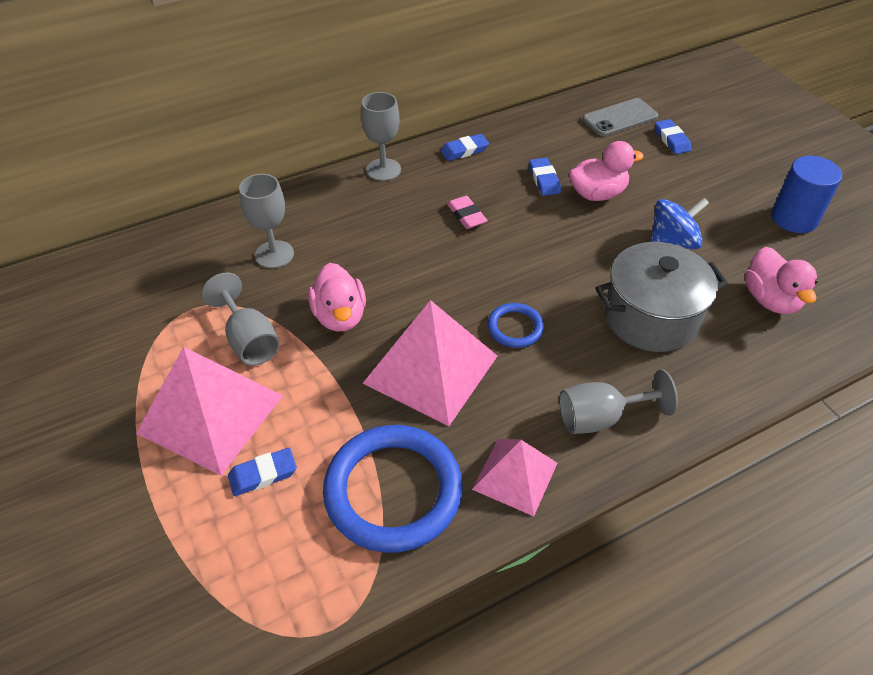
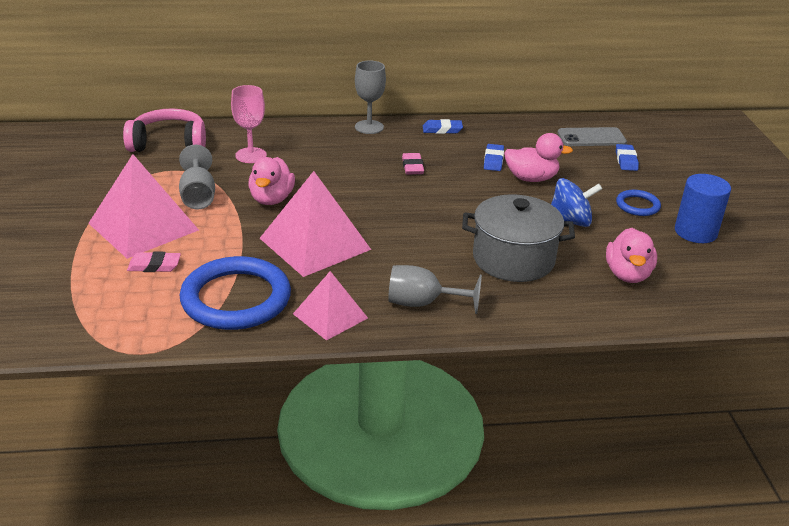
camera: 20 degrees right, 15 degrees down
(162, 266) = (169, 143): none -> pink headphones
(263, 474) = (154, 265): blue eraser -> pink eraser
(274, 254) = (251, 155): grey goblet -> pink goblet
(515, 327) = (398, 238): blue ring -> blue ring (637, 205)

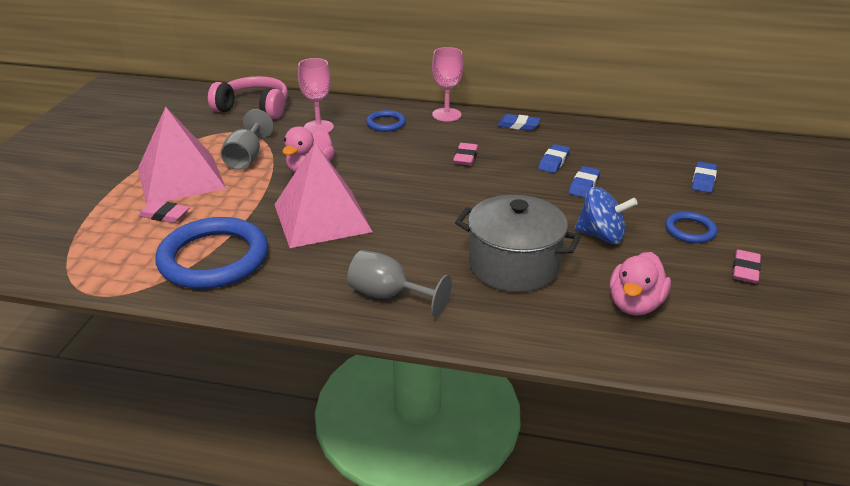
camera: 20 degrees right, 0 degrees up
(316, 143) = (386, 123): none -> blue ring
(330, 316) = (289, 291): pink pyramid -> none
(369, 127) = (446, 115): grey goblet -> pink goblet
(531, 178) = (584, 185): pink duck -> blue eraser
(591, 138) = (676, 152): grey phone -> none
(695, 232) = (745, 270): blue cylinder -> pink eraser

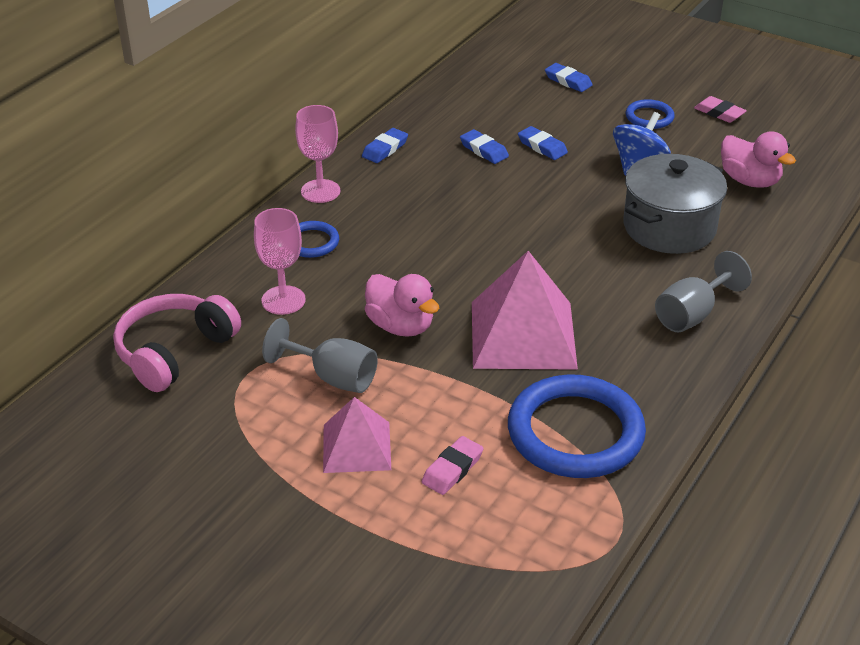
camera: 70 degrees left, 5 degrees up
(180, 178) = (357, 447): pink pyramid -> pink pyramid, size x0.60
(465, 157) = (439, 203): pink eraser -> none

